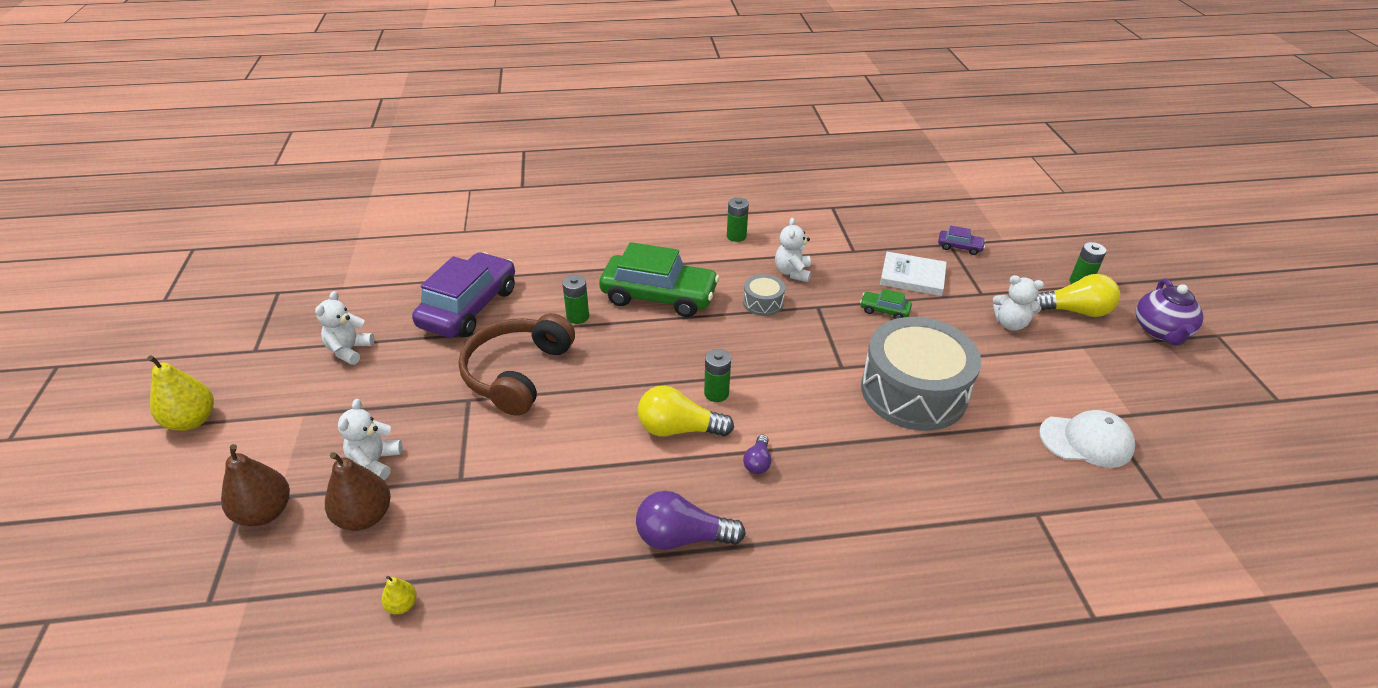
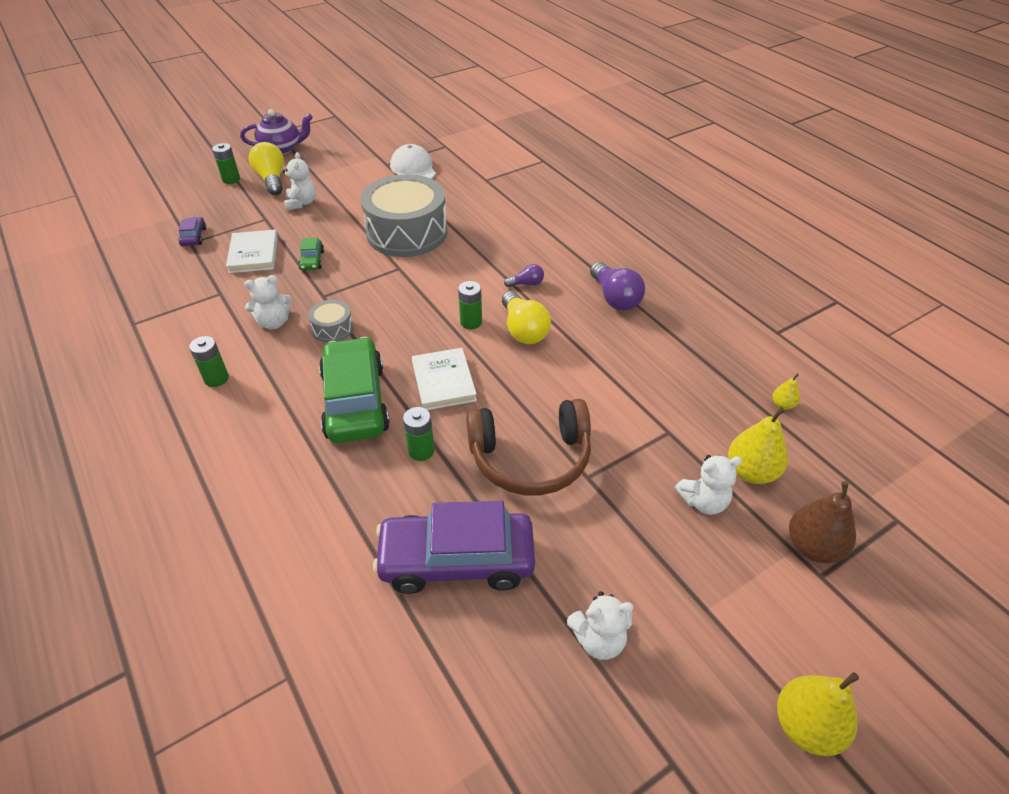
camera: 115 degrees left, 5 degrees up
(364, 517) = (751, 472): brown pear -> yellow pear
(645, 350) = (443, 381): none -> white book

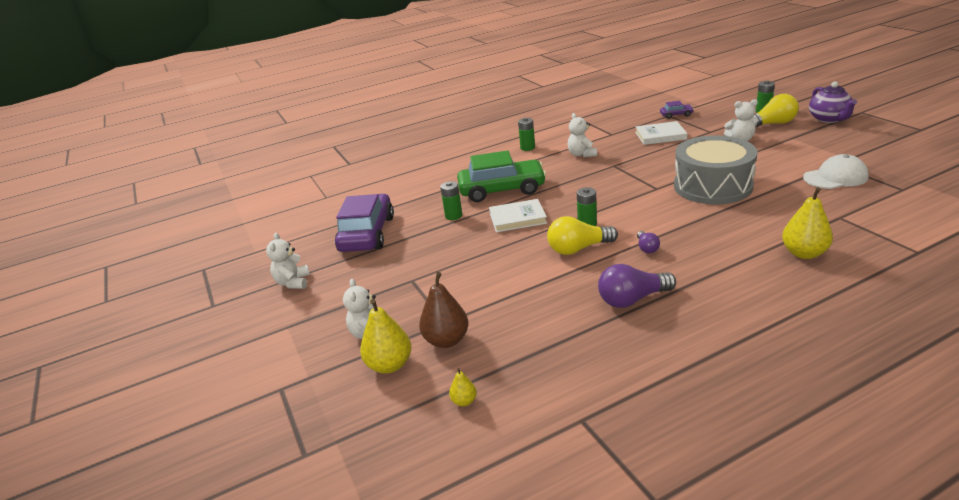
camera: 100 degrees right, 15 degrees down
(312, 260) = (658, 155): green car -> none
(333, 329) = (576, 173): grey drum -> none
(530, 458) = (436, 256): brown headphones -> none
(806, 726) = (194, 359): yellow pear -> yellow pear (804, 253)
(813, 547) = (306, 389): brown pear -> brown pear (446, 340)

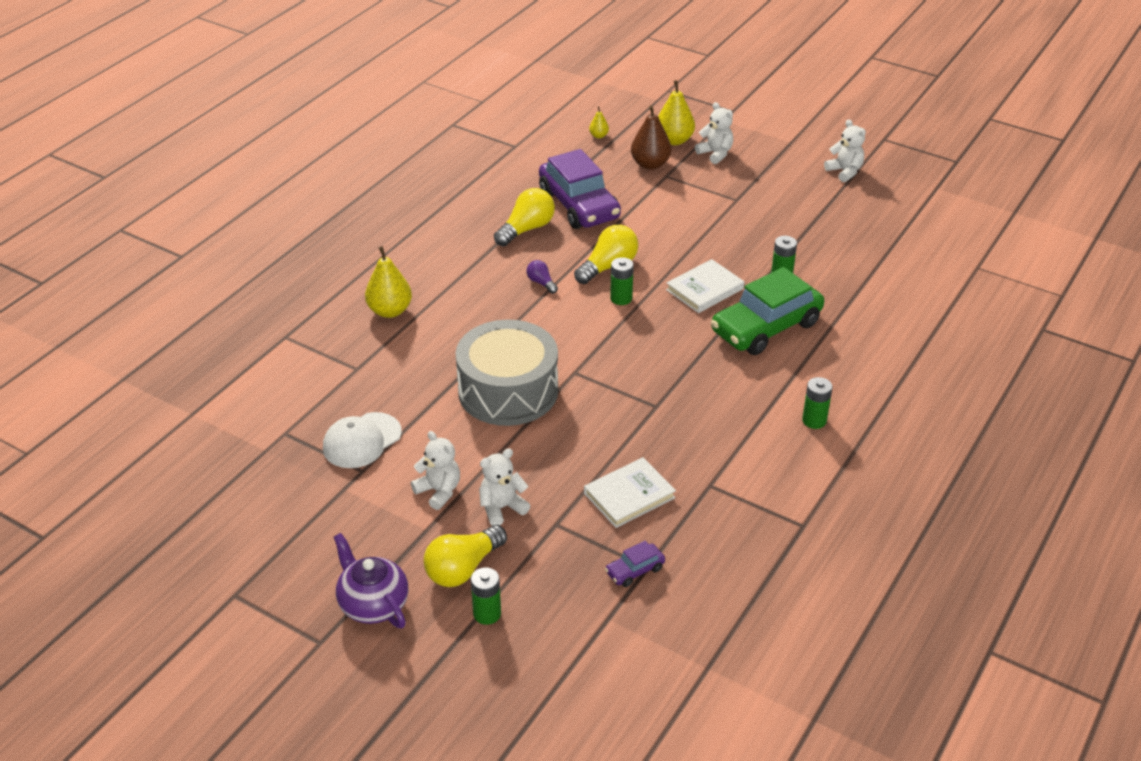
camera: 145 degrees right, 10 degrees up
(367, 234) = (848, 232): purple car -> purple car (579, 205)
(582, 154) = (719, 421): white teddy bear -> white teddy bear (439, 491)
(632, 299) = (526, 229): purple light bulb -> yellow light bulb

